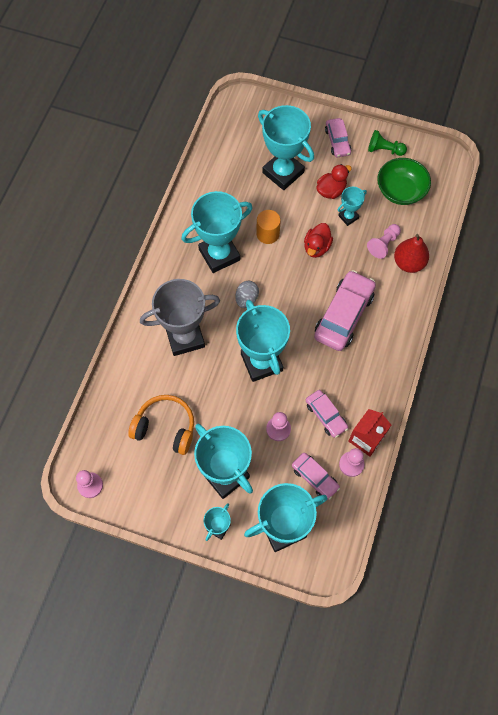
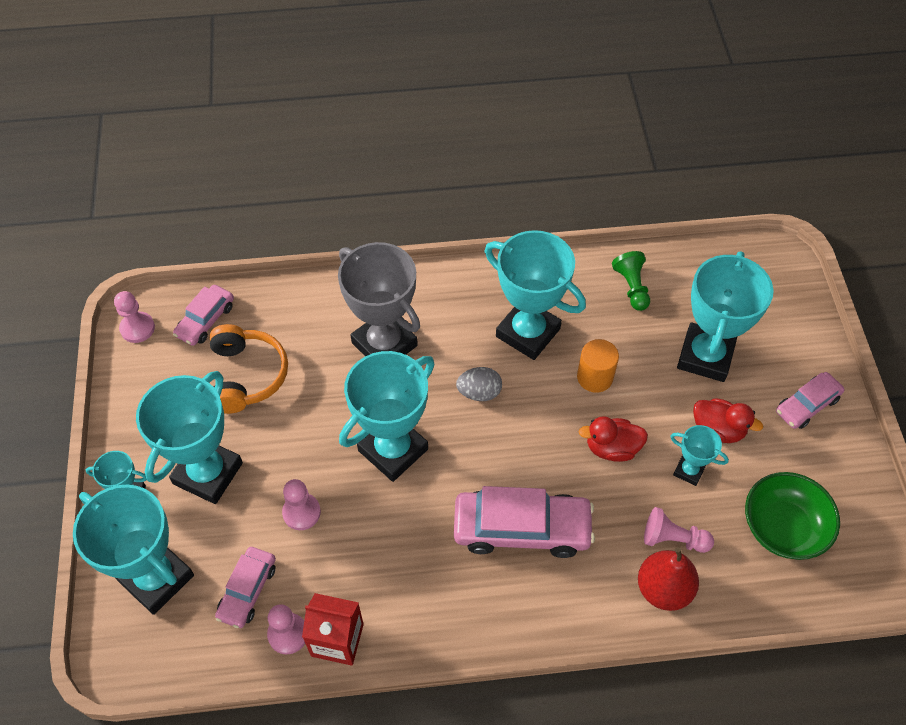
camera: 65 degrees right, 10 degrees down
(326, 415) = (349, 568): pink car -> pink car (205, 320)
(384, 150) = (839, 476): green pawn -> green pawn (632, 287)

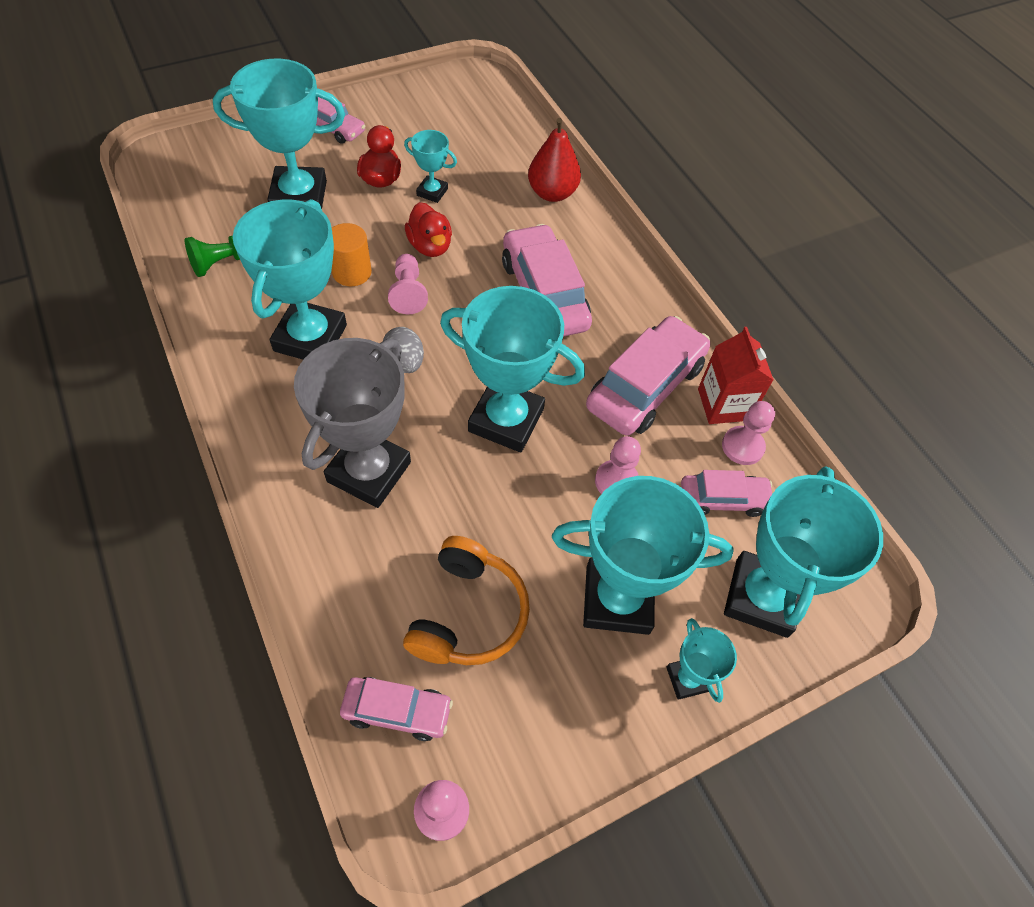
camera: 115 degrees left, 0 degrees up
(247, 376) = (468, 613): orange headphones -> orange headphones turned 135 degrees clockwise
(384, 577) = (645, 386): none -> pink car
(673, 539) = (504, 193): pink pawn -> pink pawn (408, 292)
(689, 470) = (432, 192): turquoise trophy -> turquoise trophy turned 75 degrees counterclockwise
(783, 527) = (462, 132): green bowl -> none

